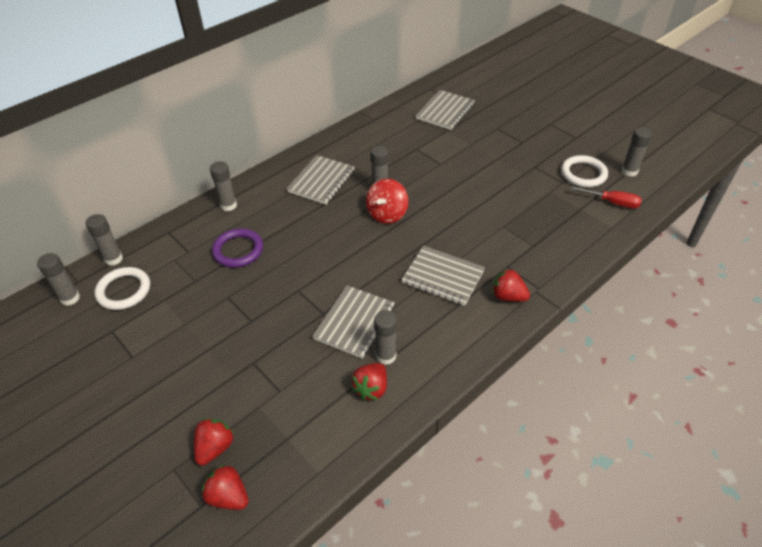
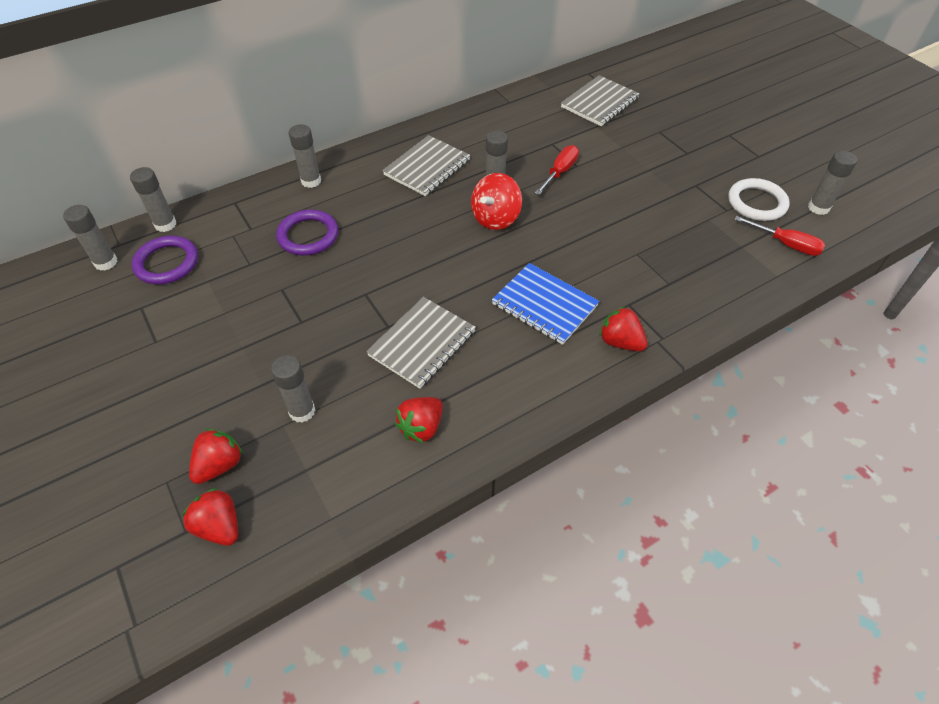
camera: 10 degrees right, 5 degrees up
(124, 291) = (167, 263): white ring -> purple ring
(386, 356) = (449, 390): grey glue stick -> grey glue stick (302, 411)
(428, 171) = (560, 172): none -> red screwdriver
(443, 277) = (544, 305): grey notebook -> blue notebook

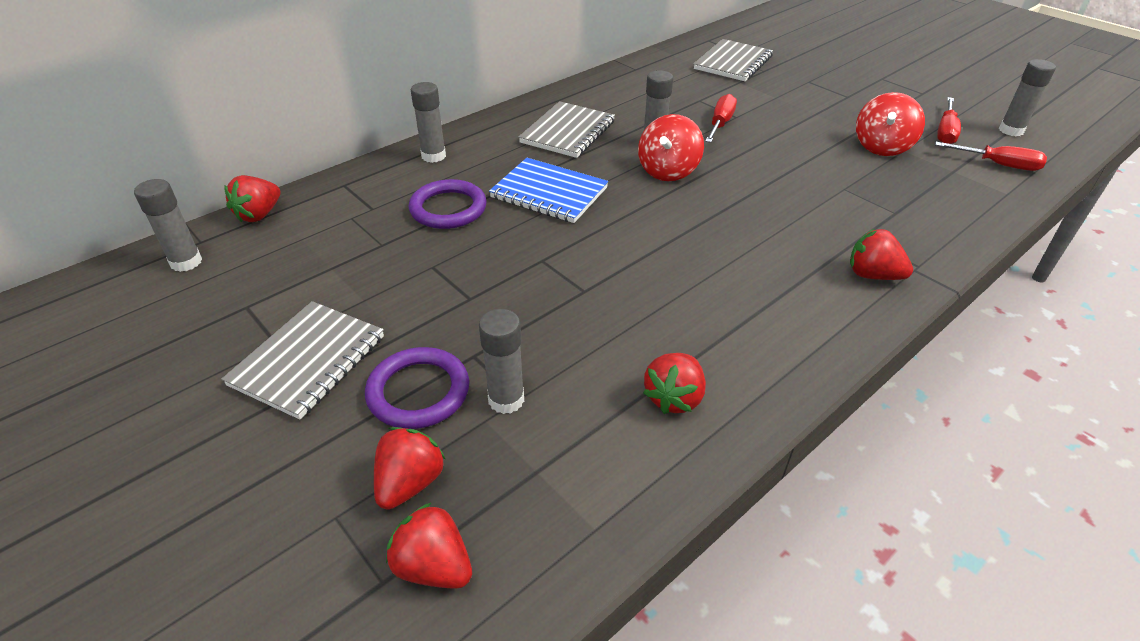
camera: 10 degrees left, 10 degrees down
(165, 224) = (259, 215): grey glue stick -> red strawberry
(167, 263) = (271, 254): purple ring -> purple ring (418, 392)
(422, 344) = (635, 304): grey notebook -> grey notebook (308, 361)
(544, 305) = (765, 248): blue notebook -> blue notebook (549, 193)
(691, 213) = (882, 147): none -> red spinning top
(756, 203) = (945, 132): white ring -> red screwdriver

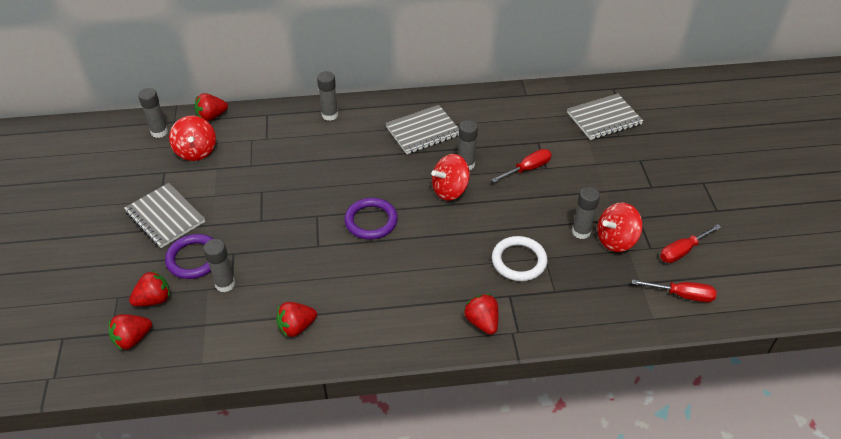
camera: 35 degrees right, 5 degrees up
(276, 261) = (196, 151): none -> red spinning top
(308, 361) = (165, 217): grey notebook -> grey notebook turned 75 degrees clockwise
(433, 566) = (132, 339): red strawberry -> red strawberry turned 105 degrees counterclockwise
(448, 208) = (303, 157): purple ring -> purple ring (371, 221)
(549, 193) = (365, 173): blue notebook -> none
(825, 202) = (519, 261): none -> white ring
(998, 165) = (681, 295): red screwdriver -> red screwdriver turned 45 degrees counterclockwise
(1011, 130) = (738, 274): grey glue stick -> grey glue stick (581, 232)

